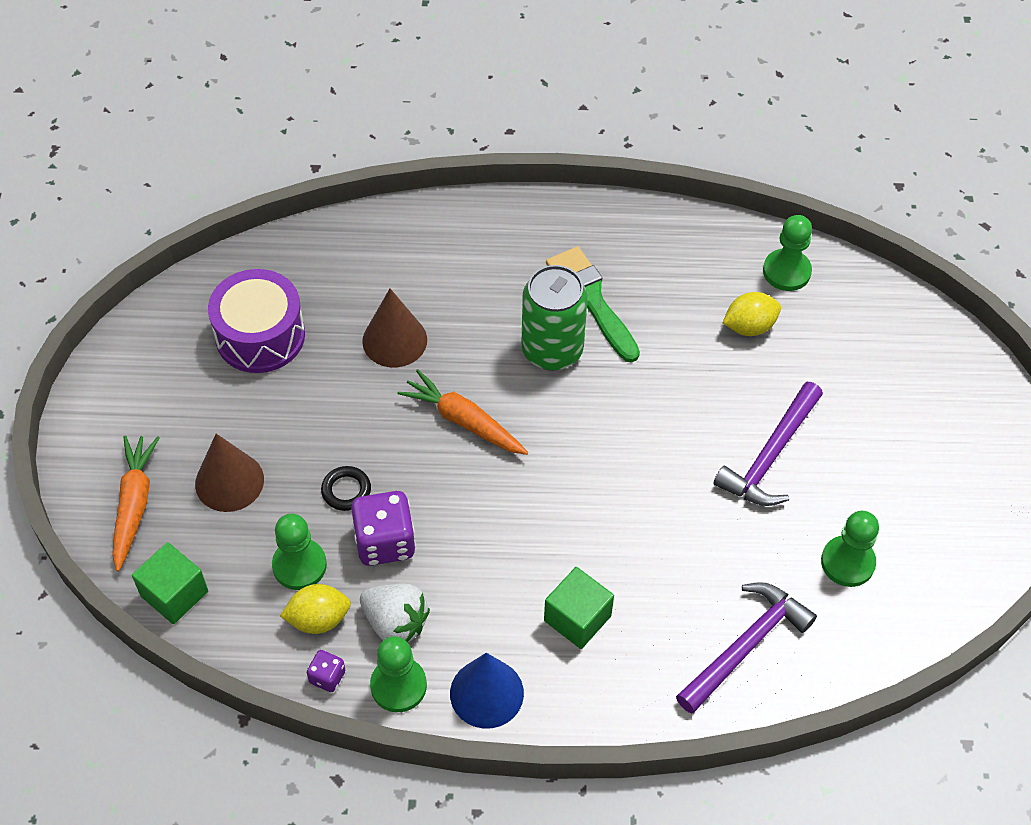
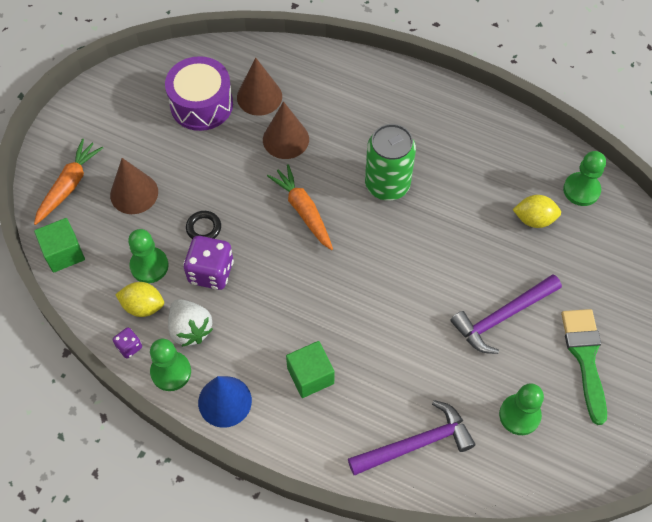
camera: 25 degrees right, 5 degrees up
(332, 299) = (259, 97): none -> brown cone
(591, 299) = (431, 159): green brush -> green brush (585, 357)

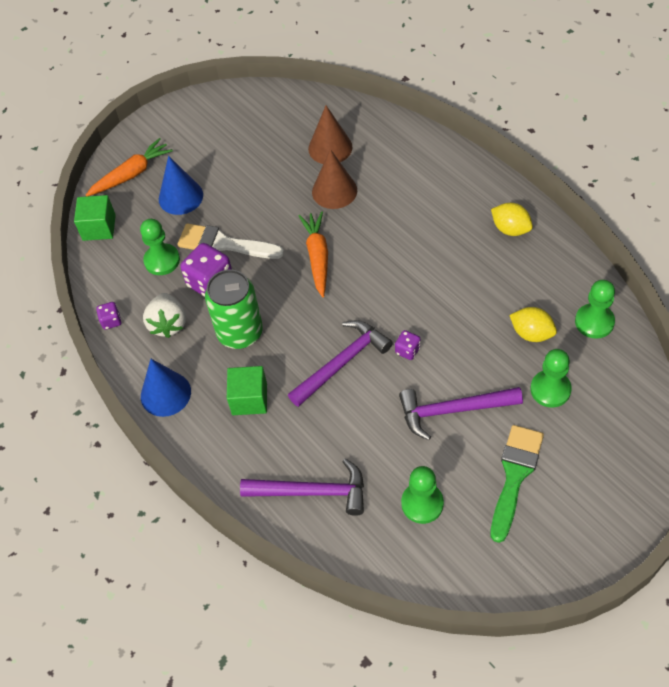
camera: 30 degrees right, 5 degrees down
(134, 193) = (180, 197): brown cone -> blue cone
(143, 306) = (140, 292): yellow lemon -> yellow lemon (510, 229)
(171, 372) = (134, 353): green pawn -> green pawn (550, 389)
(201, 104) = (276, 140): purple drum -> none
(203, 228) = (223, 244): black ring -> white brush
(380, 307) = (342, 363): none -> purple hammer
(387, 184) = (406, 258): green can -> green can (240, 333)
(434, 274) = (407, 350): none -> purple dice

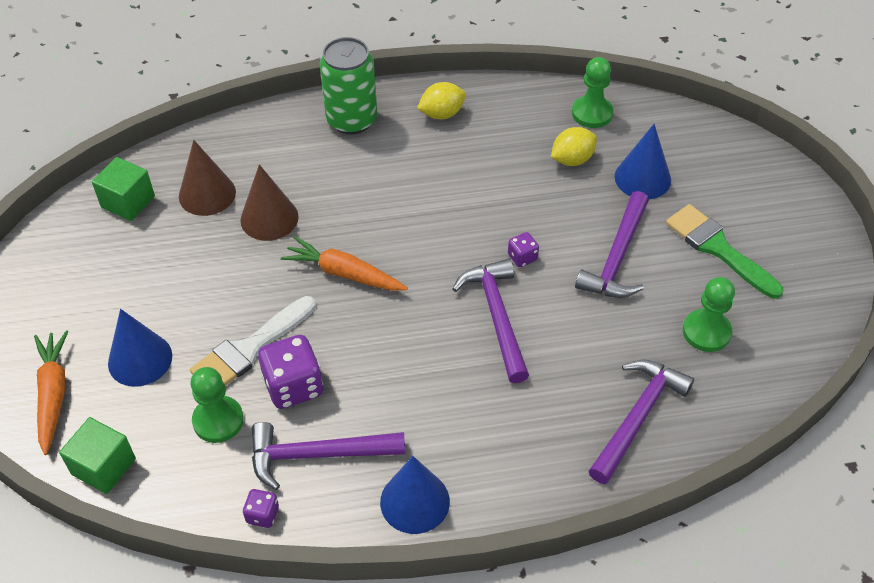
camera: 65 degrees left, 5 degrees down
(168, 324) = (317, 455): white strawberry -> purple hammer
(240, 333) = (387, 389): green can -> green can (351, 120)
(249, 399) = (482, 421): green cube -> green cube (128, 202)
(550, 389) = (642, 178): green pawn -> blue cone

